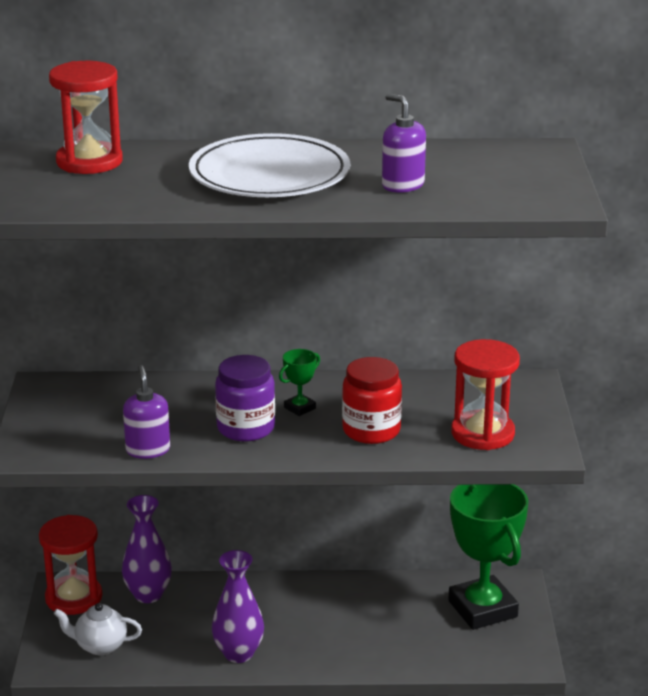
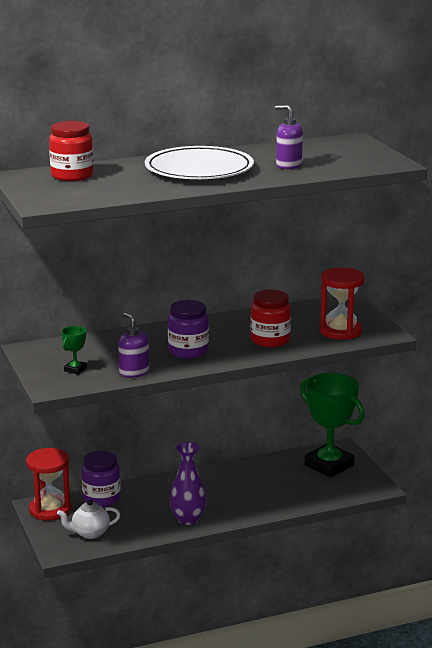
camera: 20 degrees left, 5 degrees down
(89, 162) = (72, 176): red hourglass -> red jar
(148, 594) = (101, 498): purple vase -> purple jar
(300, 408) = (214, 335): green trophy -> green trophy (75, 369)

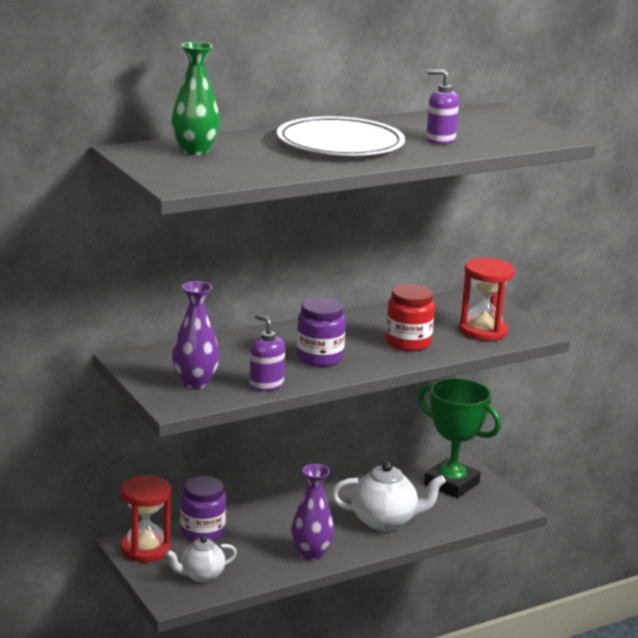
camera: 10 degrees left, 0 degrees up
(72, 176) = (195, 151): red jar -> green vase
(75, 369) = (195, 382): green trophy -> purple vase
(260, 494) = (385, 521): none -> white teapot

